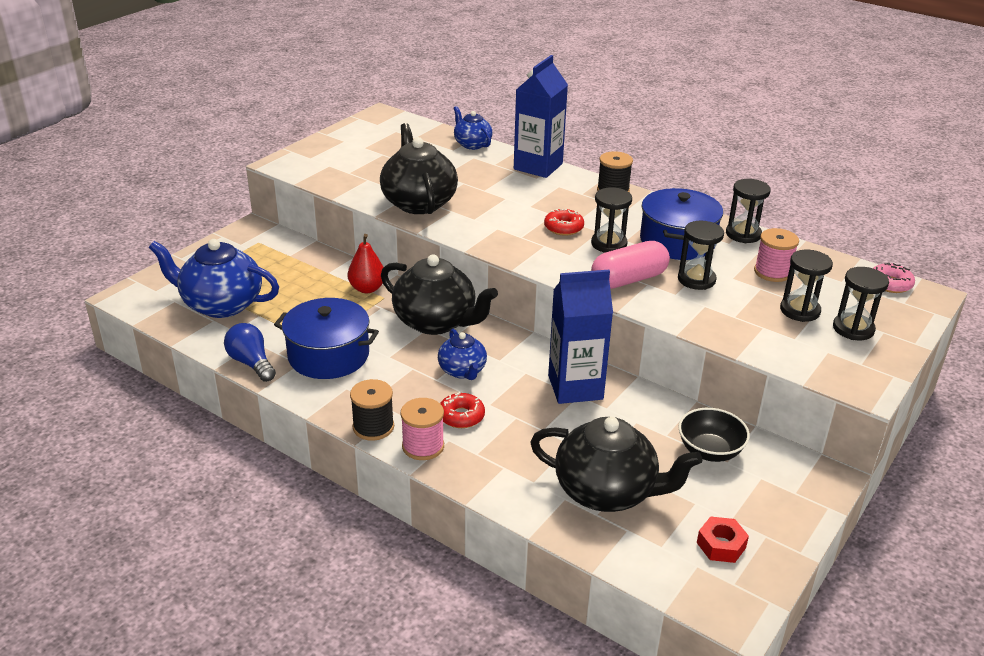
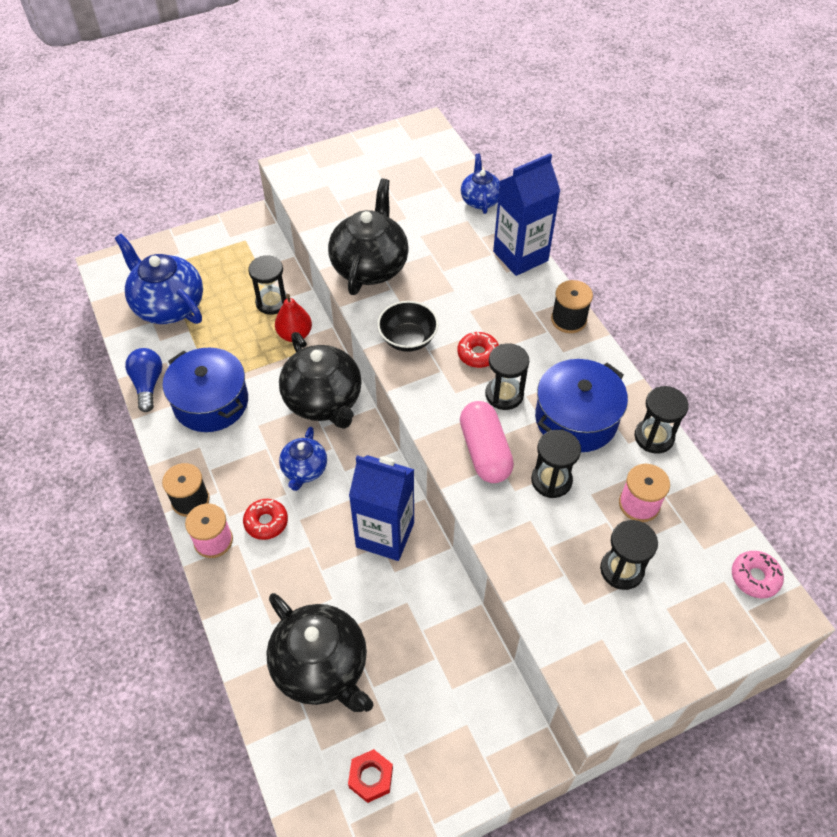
camera: 30 degrees right, 20 degrees up
(628, 279) = (485, 451): pink capsule -> pink capsule turned 75 degrees clockwise
(710, 451) = (445, 669): black bowl -> black bowl (408, 339)
(853, 329) = (656, 621): black hourglass -> black hourglass (272, 302)

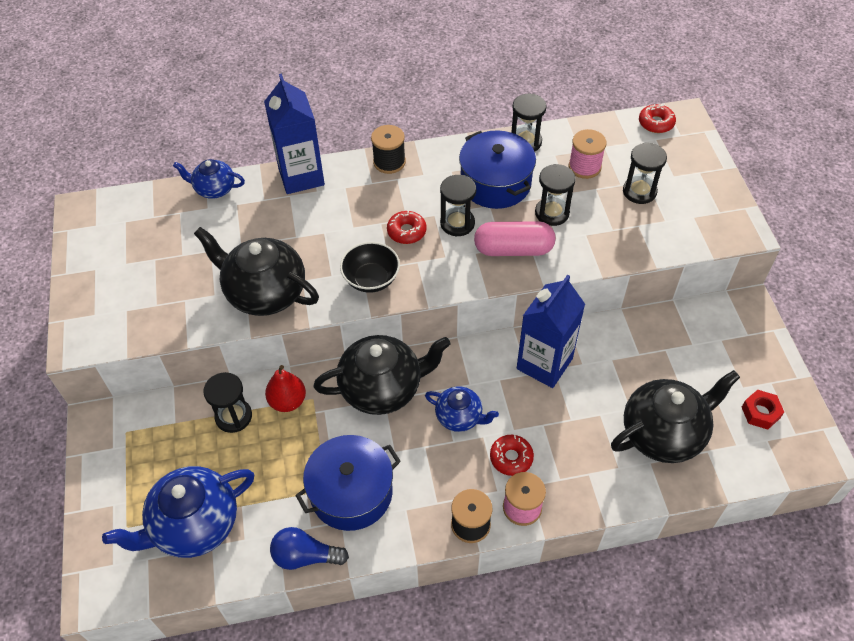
camera: 75 degrees left, 0 degrees up
(755, 577) = (656, 123): pink donut -> red donut

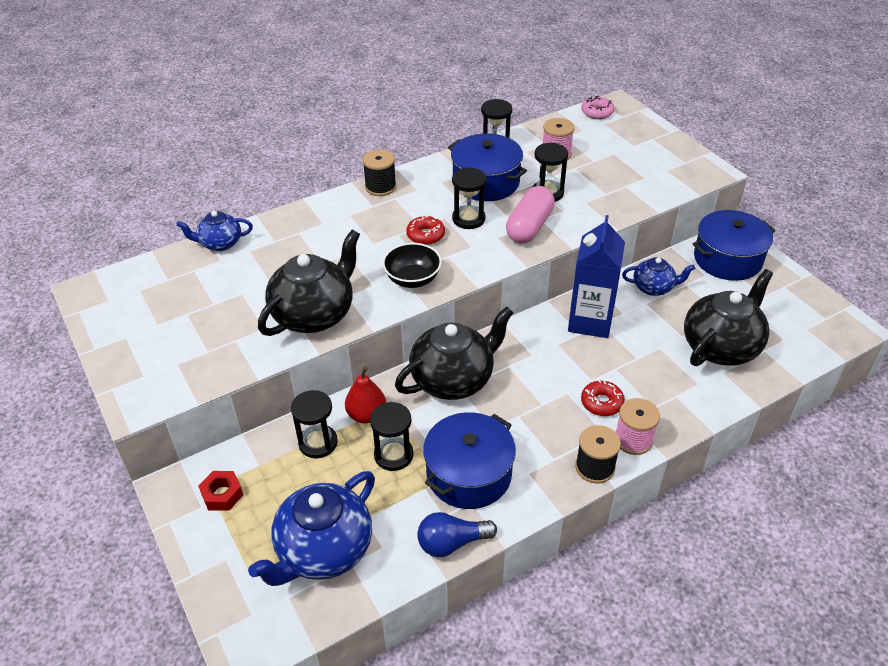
camera: 20 degrees left, 10 degrees down
(264, 292) = (314, 314): black teapot -> black teapot turned 120 degrees clockwise
(301, 176) = (302, 215): blue carton -> none
(460, 417) = (537, 383): blue teapot -> blue teapot (653, 288)
(513, 249) = (529, 227): pink capsule -> pink capsule turned 45 degrees counterclockwise
(639, 191) = (612, 162): black hourglass -> black hourglass (393, 455)
(656, 123) = (597, 112): red donut -> pink donut
(726, 332) = (727, 259): none -> blue pot
(760, 412) = (789, 310): red nut -> red nut (222, 494)

